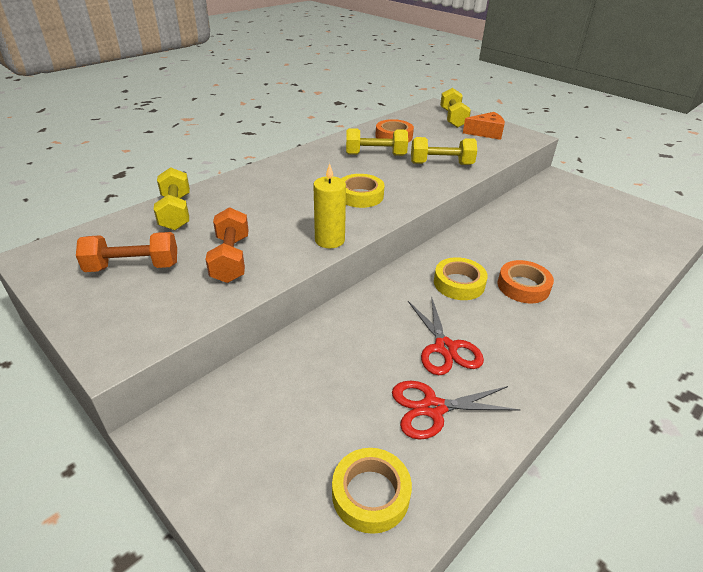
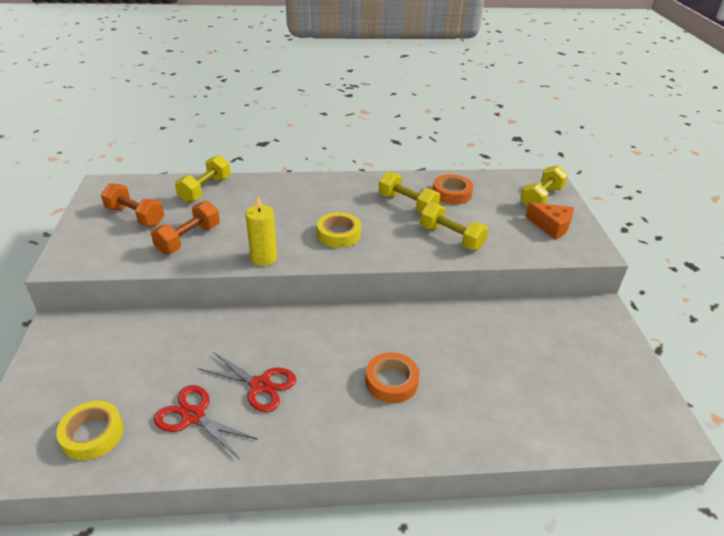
camera: 40 degrees right, 0 degrees up
(445, 348) = (260, 385): red scissors -> red scissors turned 90 degrees counterclockwise
(459, 283) = (344, 347): yellow tape -> none

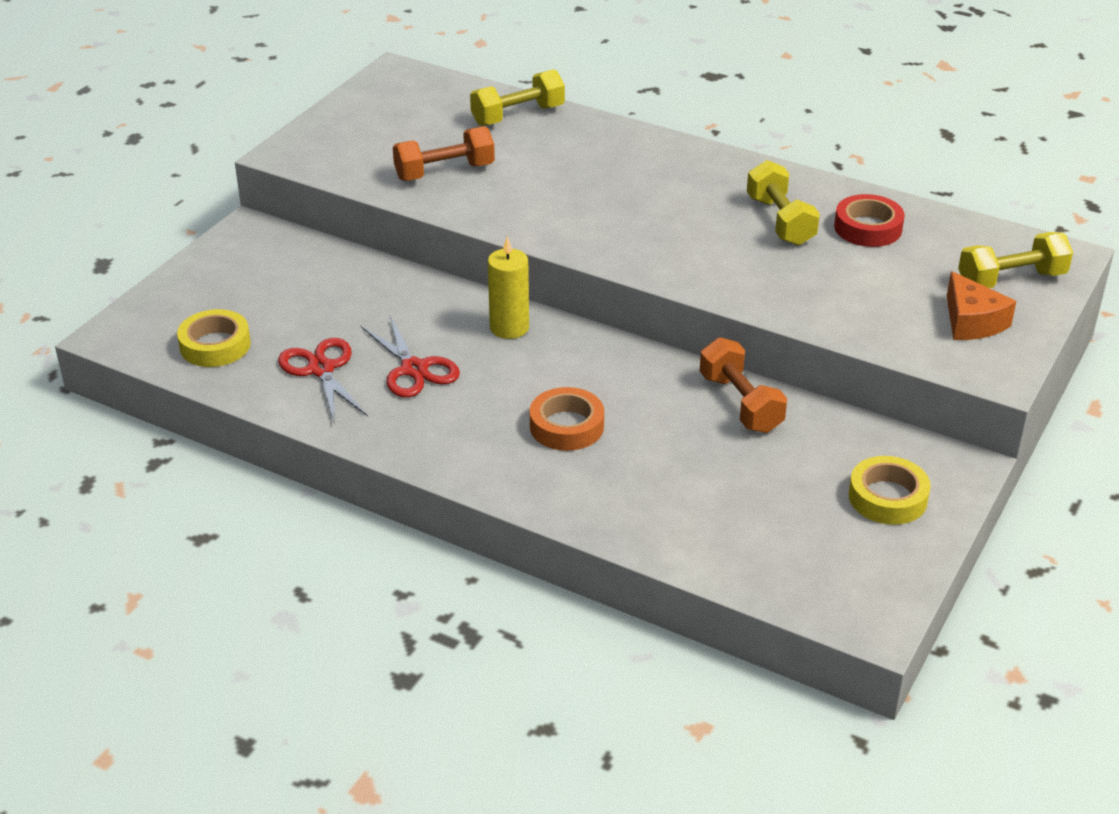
camera: 35 degrees right, 0 degrees up
(135, 216) = (404, 124): orange dumbbell -> orange dumbbell (740, 403)
(264, 258) = (514, 224): yellow candle -> yellow candle (509, 328)
(338, 234) = (638, 228): yellow tape -> yellow tape (887, 497)
(451, 237) = (794, 284): yellow dumbbell -> none
(452, 193) = (868, 228): orange tape -> red tape

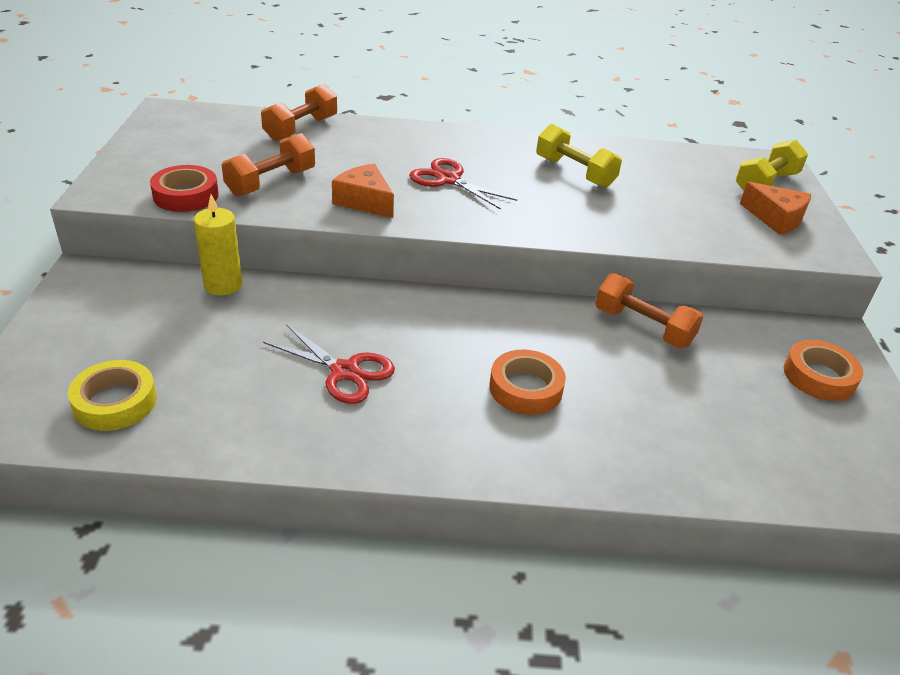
camera: 30 degrees left, 0 degrees up
(321, 369) = (250, 397): red scissors -> red scissors (448, 180)
(509, 328) = (403, 309): yellow candle -> yellow candle (223, 285)
(518, 115) = (301, 129): yellow dumbbell -> orange dumbbell
(521, 210) = (364, 201): none -> orange cheese
(868, 228) = (638, 166): red tape -> red tape (186, 195)
(887, 497) = (819, 376): yellow tape -> orange tape

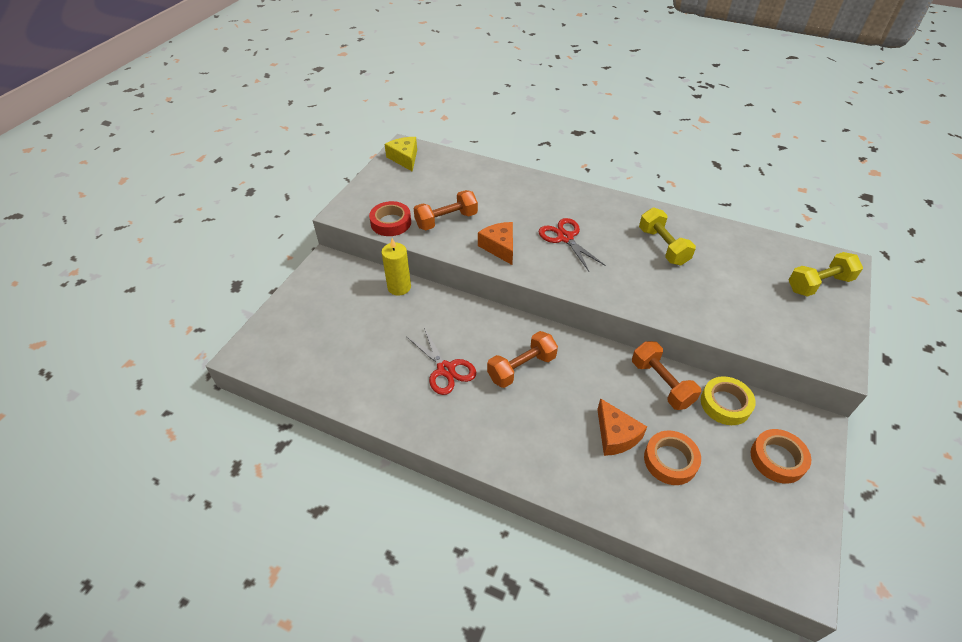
camera: 25 degrees right, 10 degrees up
(115, 402) = (312, 358): yellow tape -> yellow tape (725, 404)
(171, 122) = (404, 158): none -> yellow cheese
(301, 129) = (484, 175): orange dumbbell -> orange dumbbell (521, 368)
(525, 388) = (553, 411): orange tape -> orange tape (670, 460)
(775, 218) = (806, 320): orange cheese -> orange cheese (615, 435)

